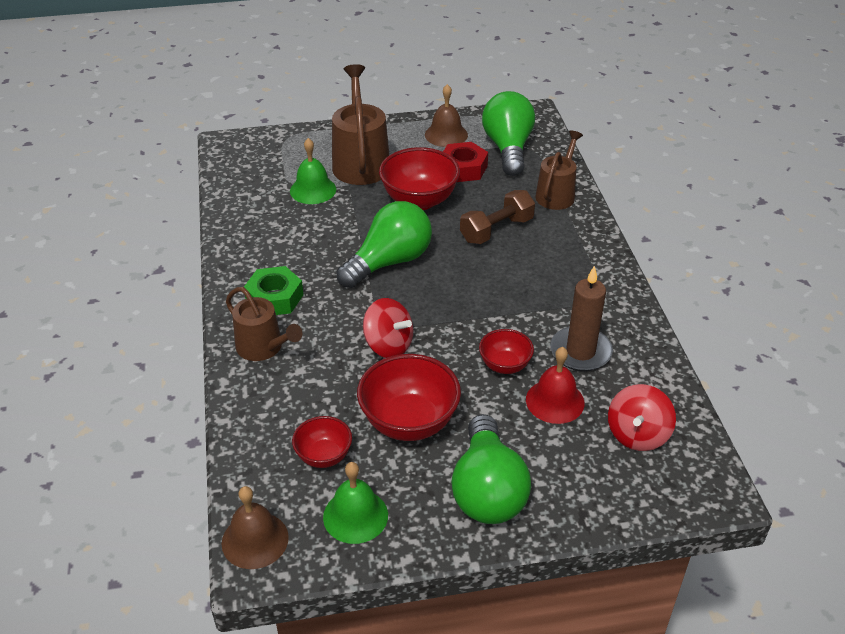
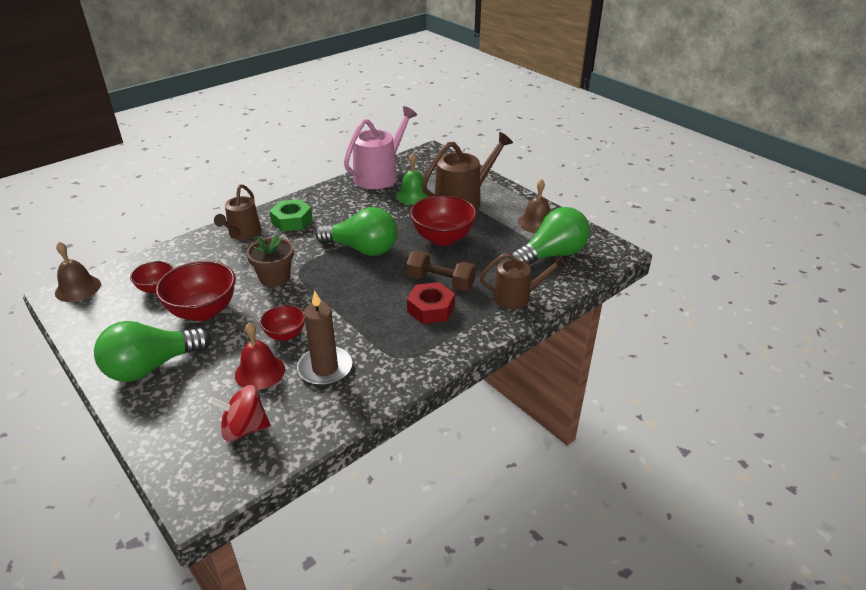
camera: 60 degrees right, 5 degrees down
(240, 198) = (379, 175): none -> pink watering can
(355, 516) = (109, 318): green bell -> none
(388, 345) = (274, 277): red spinning top -> brown flower pot
(463, 168) = (502, 243): red nut -> red nut (431, 309)

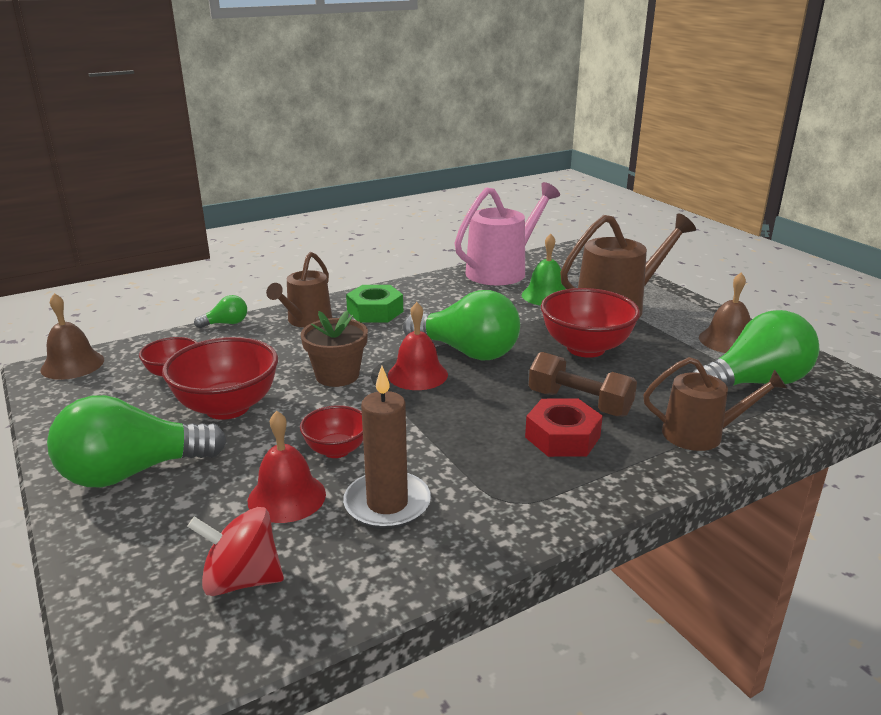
camera: 10 degrees right, 10 degrees down
(183, 241) = (226, 323): none -> green light bulb
(330, 271) = (417, 374): none -> red bell

